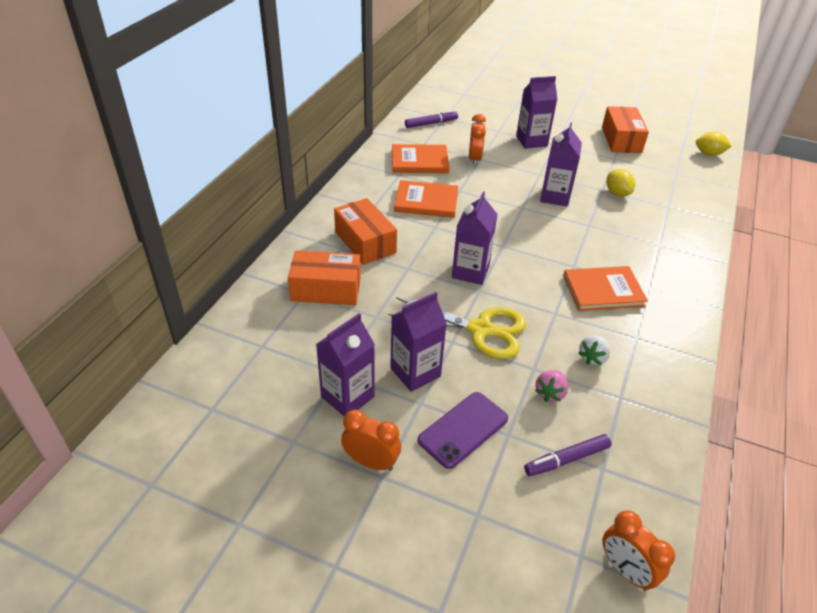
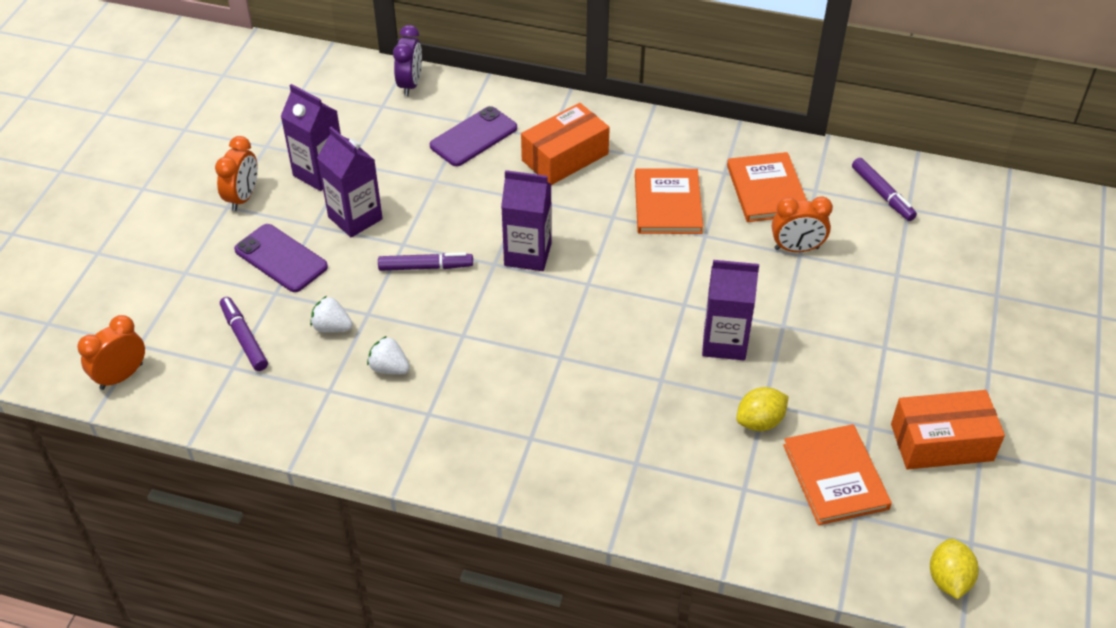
camera: 85 degrees right, 5 degrees up
(238, 324) = (410, 84): none -> purple clock
(326, 289) = (473, 137): orange box -> purple phone
(480, 330) = (425, 267): yellow scissors -> purple marker
(531, 141) = (881, 316): purple carton -> none
(550, 393) = (332, 327): pink strawberry -> white strawberry
(603, 291) = (514, 387): orange book -> orange book (835, 477)

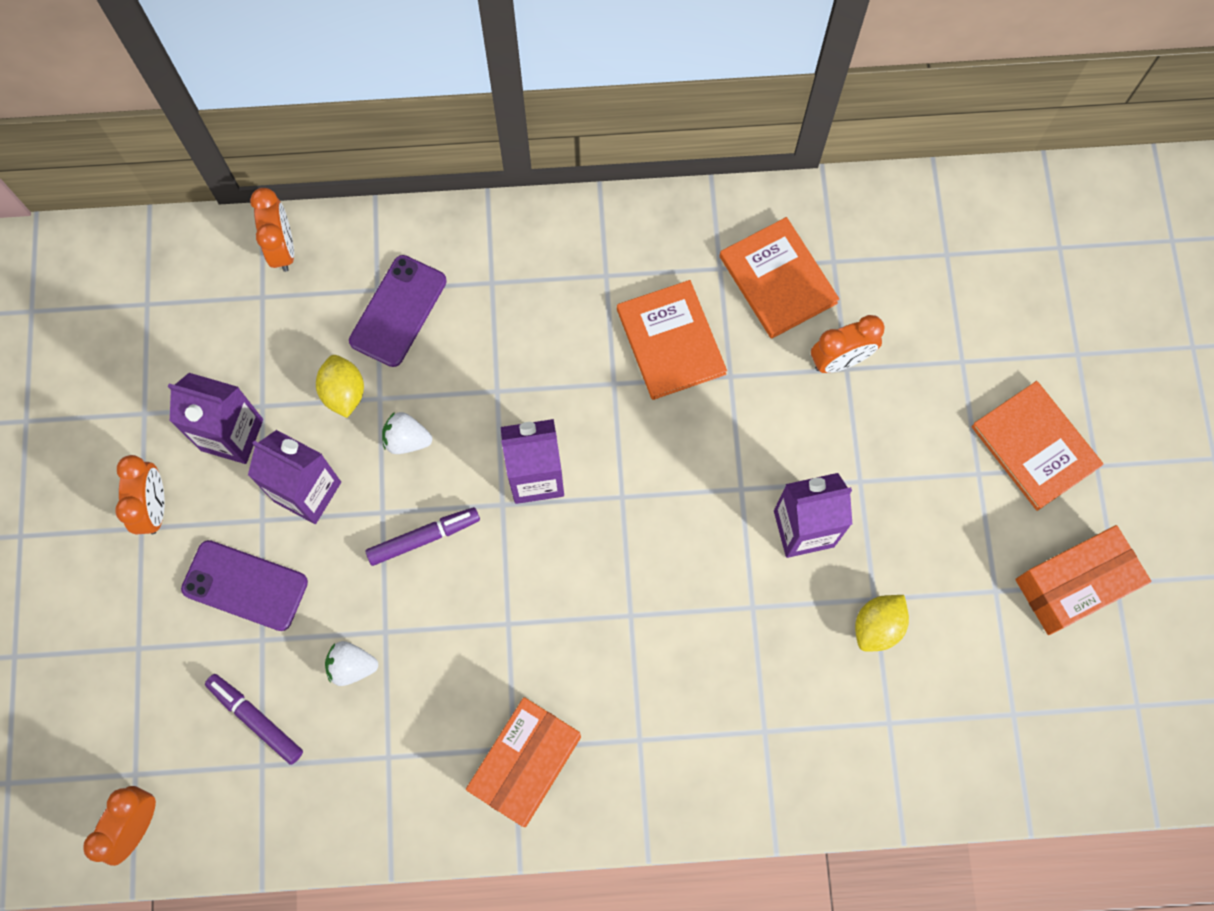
camera: 20 degrees left, 25 degrees up
(389, 368) = (443, 701): white strawberry -> white strawberry (407, 440)
(410, 84) = (283, 248): purple clock -> orange clock
(565, 157) = (522, 307): orange box -> orange box (525, 764)
(835, 477) = (978, 672): orange book -> orange book (1035, 447)
(882, 194) = (911, 241): purple marker -> none
(948, 579) = (1127, 761): yellow lemon -> yellow lemon (344, 393)

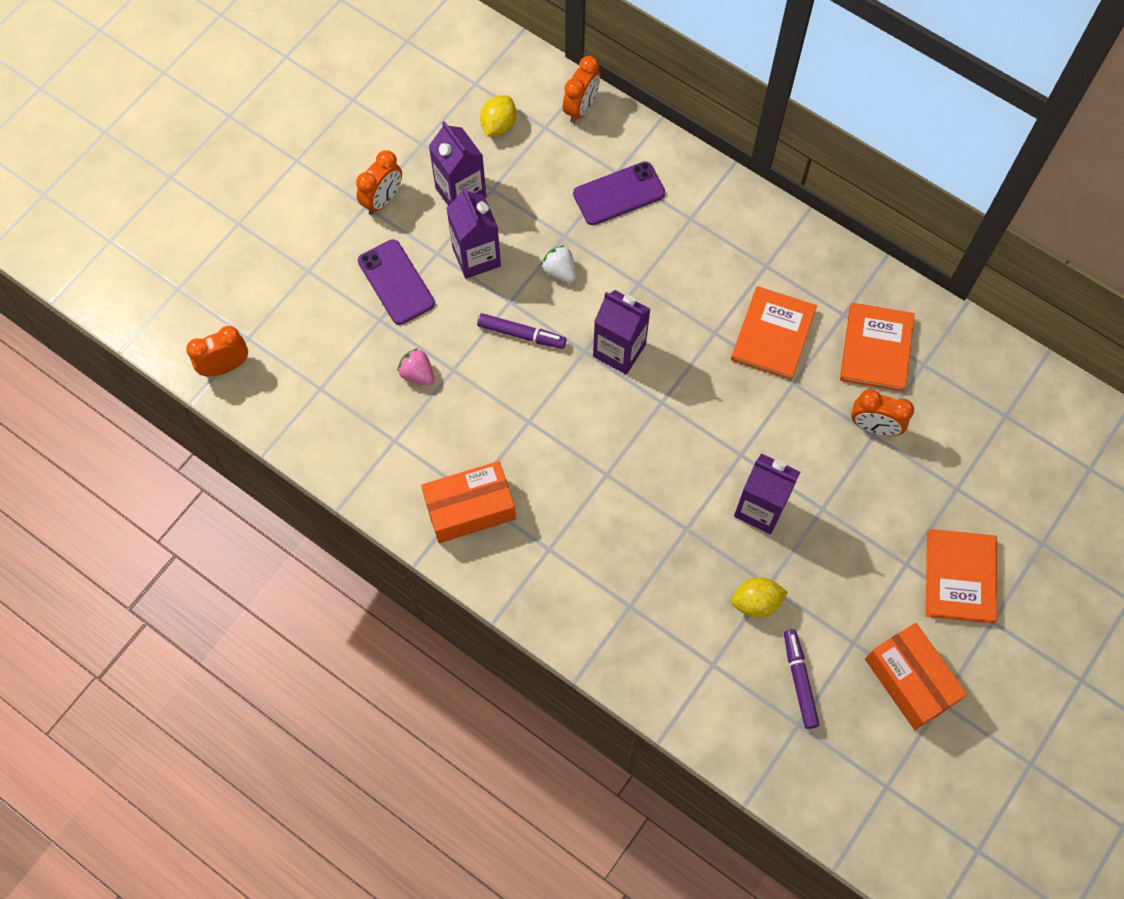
camera: 40 degrees right, 5 degrees down
(256, 720) = (339, 361): purple marker -> purple marker (799, 681)
(344, 393) = (546, 217): yellow lemon -> yellow lemon (498, 125)
(352, 666) = (417, 374): white strawberry -> pink strawberry
(1074, 585) = (910, 680): orange box -> orange box turned 45 degrees clockwise

